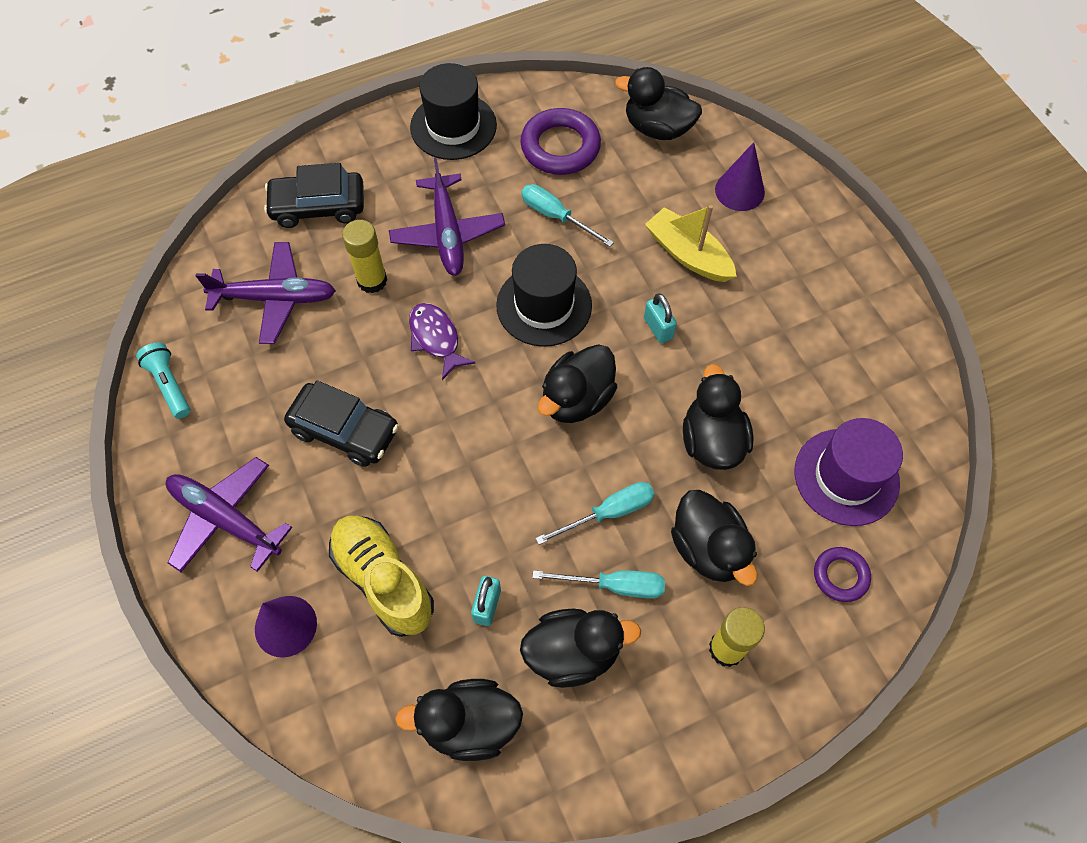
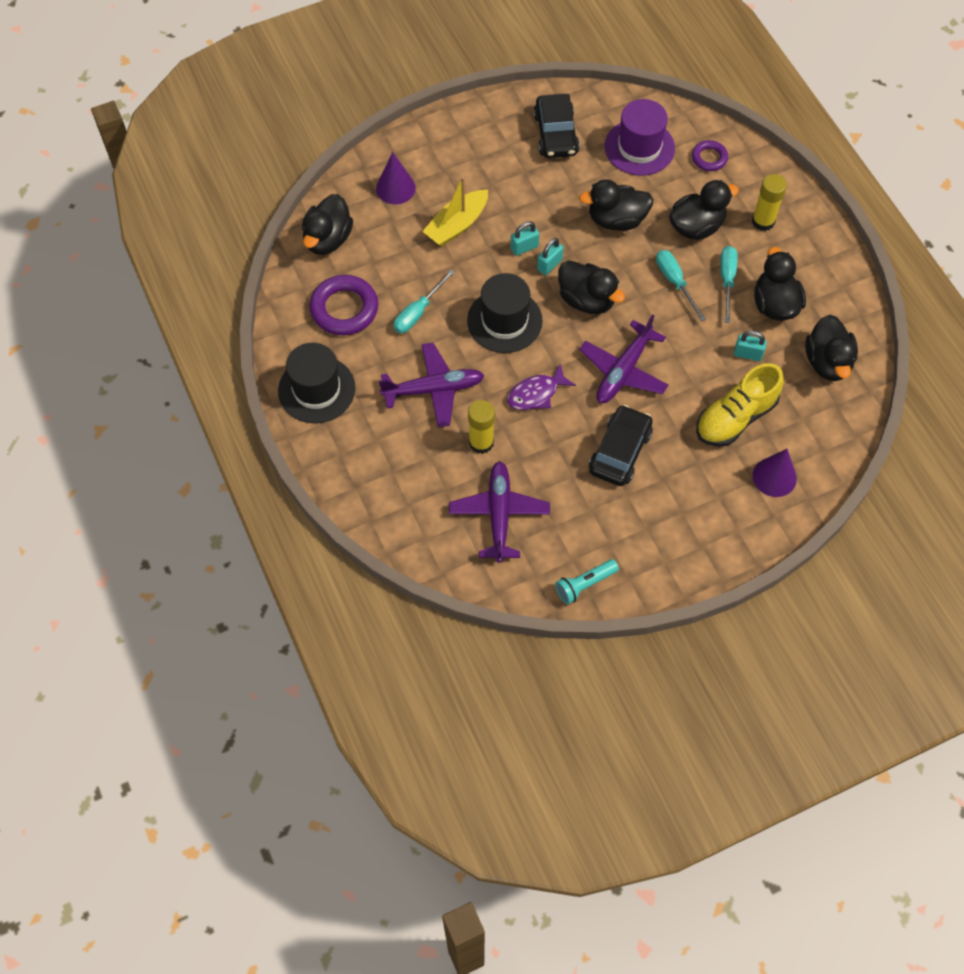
camera: 90 degrees left, 0 degrees up
(225, 519) = (698, 526): purple plane -> purple plane (623, 371)
(318, 206) = (403, 490): black car -> black car (555, 134)
(632, 356) = (549, 265): none -> turquoise padlock

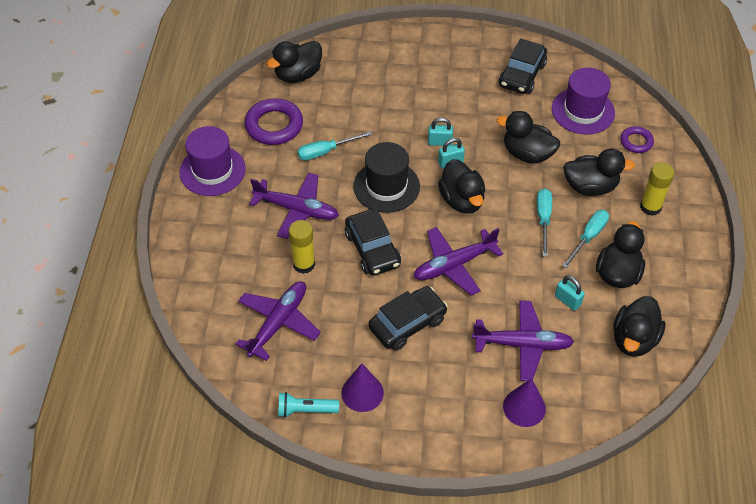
camera: 30 degrees right, 10 degrees down
(316, 389) = (212, 170): black hat -> purple hat
(395, 188) = (373, 62): purple cone -> purple cone (362, 392)
(457, 225) = (399, 105): yellow boat -> none
(536, 393) = (372, 249): purple fish -> black car
(735, 418) = (522, 344): yellow shoe -> purple plane

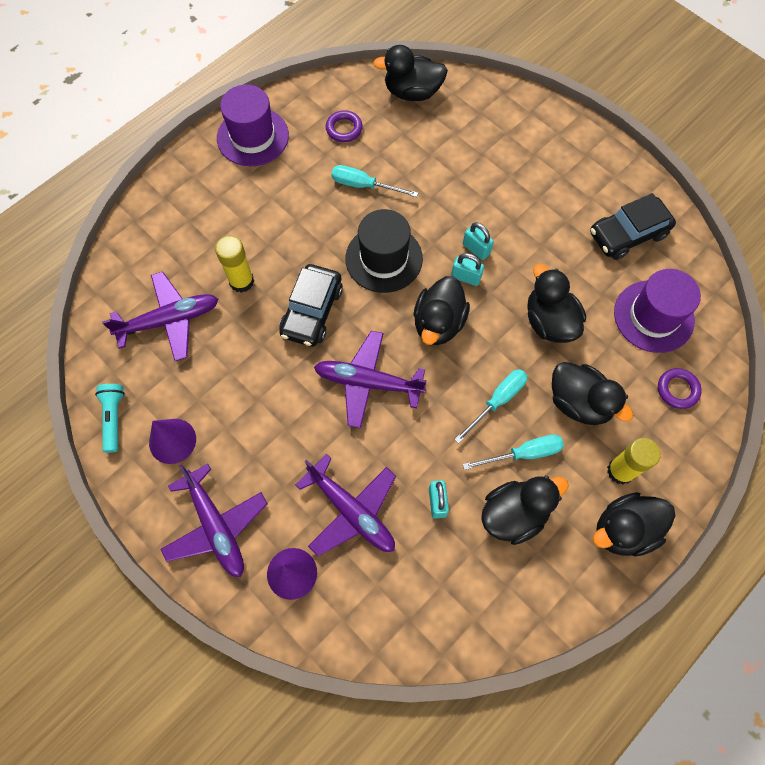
camera: 40 degrees right, 15 degrees up
(274, 125) = (344, 129): purple ring -> purple ring, size x0.56
(297, 210) = (285, 225): purple plane -> purple plane (216, 526)
(305, 410) = (114, 418): turquoise flashlight -> turquoise flashlight turned 45 degrees clockwise
(407, 323) = (272, 407): black car -> none
(634, 339) = (461, 594): black duck -> black duck (624, 530)

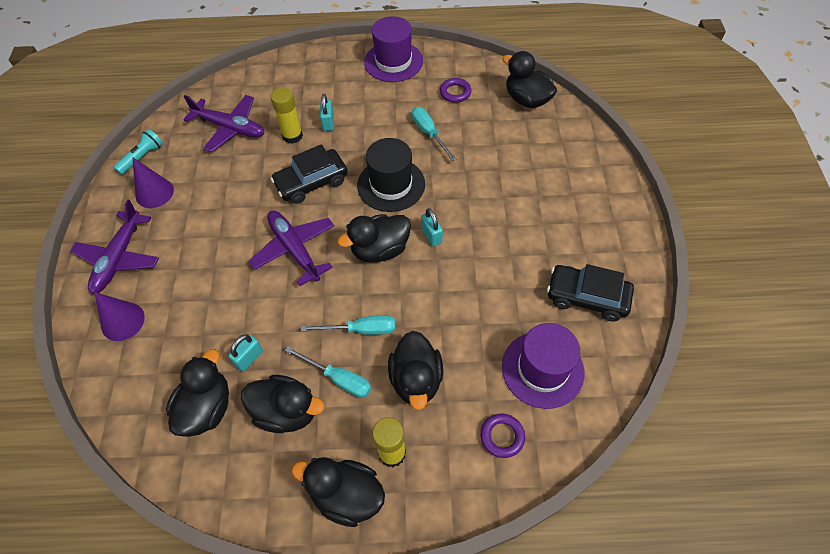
camera: 45 degrees right, 10 degrees down
(352, 511) = (195, 316): purple plane -> none
(476, 249) = (459, 223): turquoise padlock -> turquoise padlock (328, 123)
(549, 321) = (457, 309): black duck -> black duck (207, 408)

